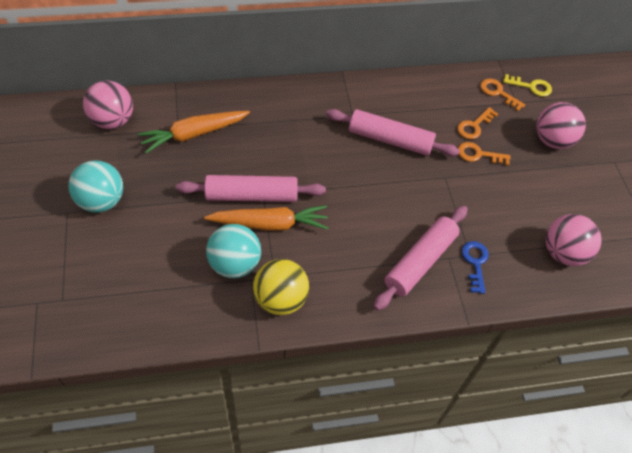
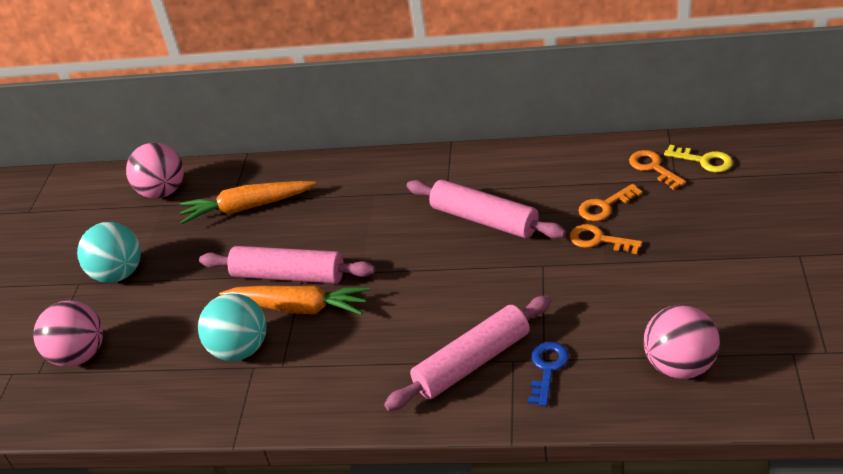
camera: 25 degrees right, 15 degrees down
(280, 299) = (279, 392): yellow ball -> none
(552, 140) = (712, 226): pink ball -> pink ball (80, 355)

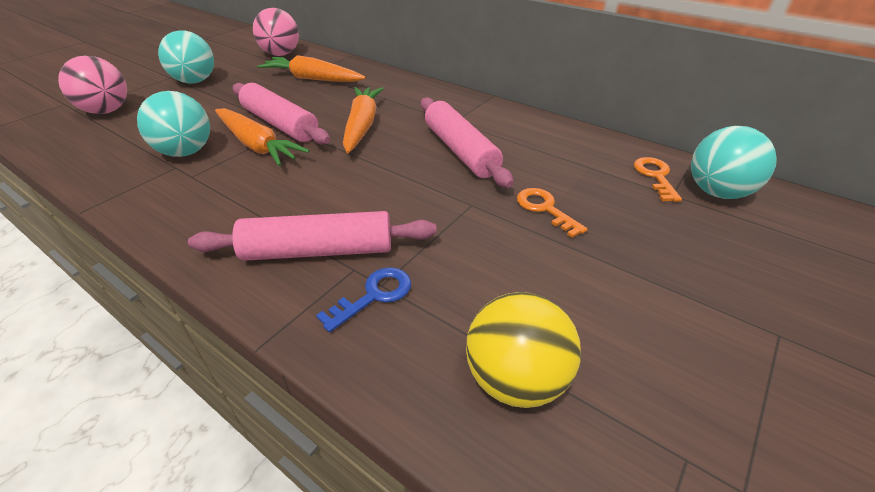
camera: 25 degrees right, 0 degrees up
(369, 237) = (362, 125): none -> orange carrot
(605, 206) = (578, 186): orange key -> none
(679, 365) = (515, 379): pink ball -> yellow ball
(704, 161) = (717, 192): yellow key -> turquoise ball

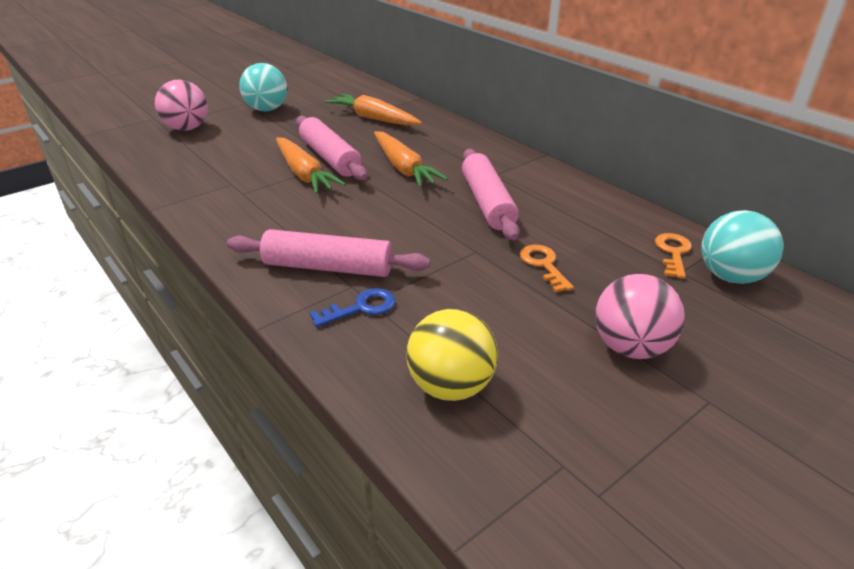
camera: 15 degrees right, 5 degrees down
(186, 152) = (243, 172): turquoise ball -> none
(281, 54) = (351, 91): pink ball -> pink ball (630, 347)
(362, 125) = (404, 168): orange carrot -> orange carrot turned 135 degrees clockwise

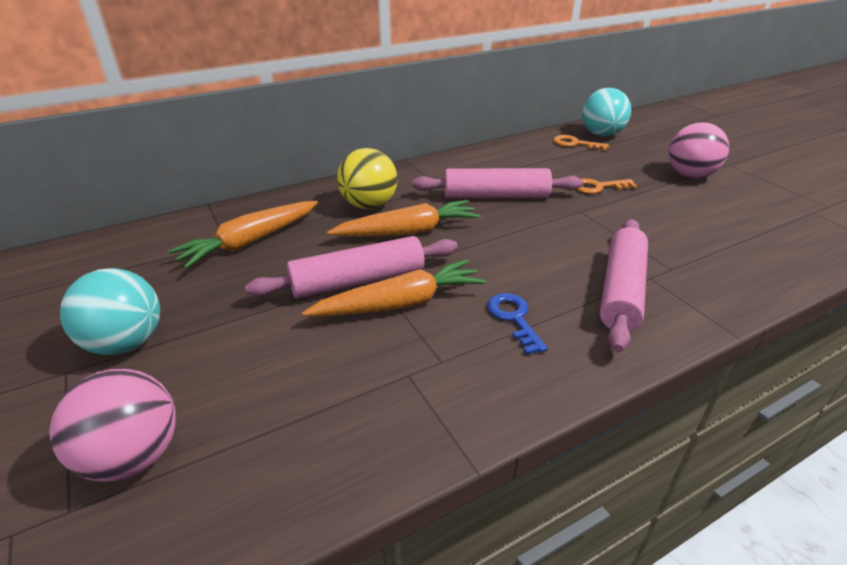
camera: 80 degrees left, 0 degrees up
(361, 308) = (684, 274): blue key -> blue key (514, 318)
(450, 386) = (765, 240): yellow ball -> yellow ball (369, 205)

